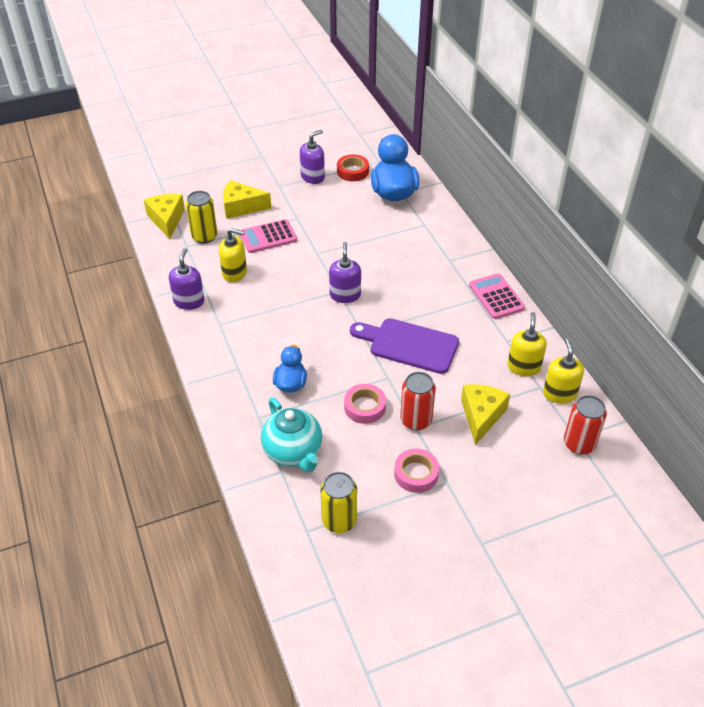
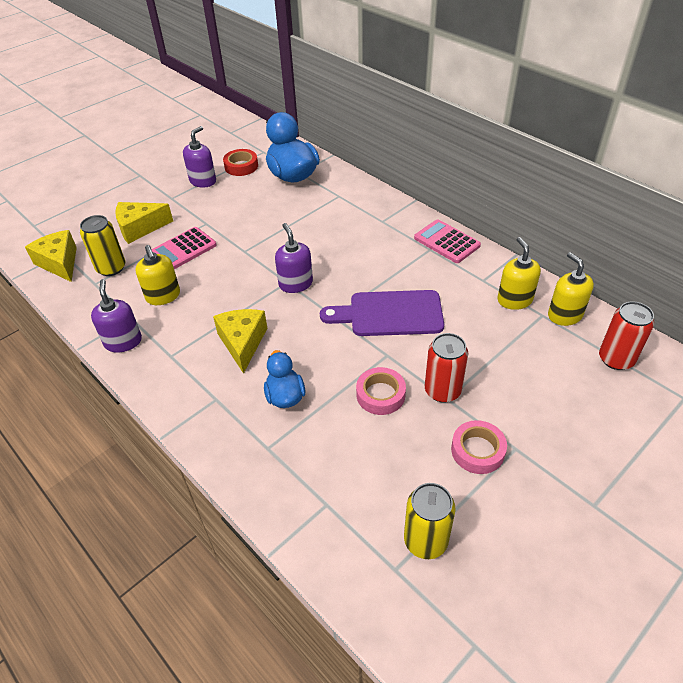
camera: 20 degrees left, 0 degrees up
(235, 273) = (163, 296): yellow soap dispenser -> yellow soap dispenser turned 75 degrees clockwise
(293, 452) = (328, 475): turquoise teapot -> none
(481, 416) = (505, 363): yellow cheese -> yellow cheese (242, 343)

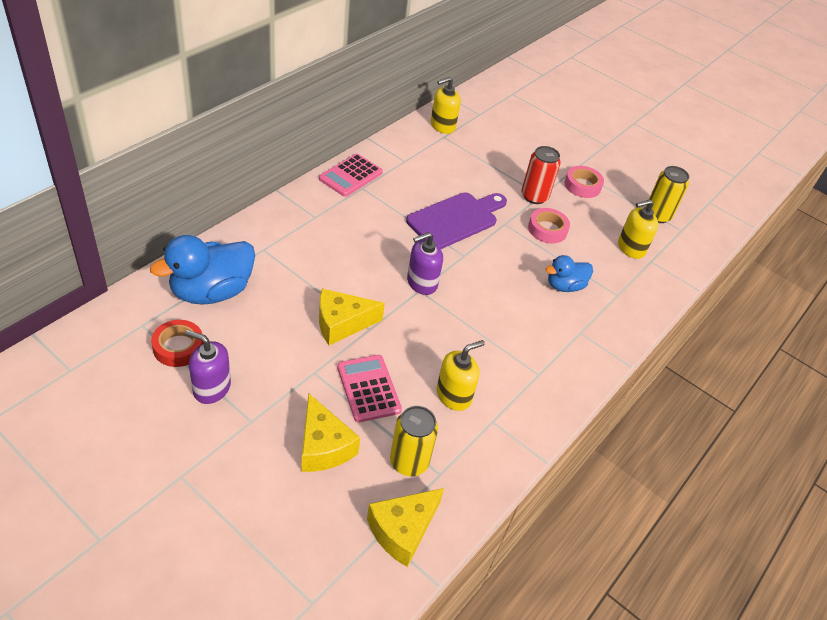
camera: 105 degrees left, 0 degrees up
(123, 342) = (529, 420): purple soap dispenser -> none
(183, 249) = (368, 388): pink calculator -> pink calculator turned 150 degrees counterclockwise
(242, 343) = (510, 319): yellow cheese -> yellow cheese (342, 323)
(390, 314) = (455, 219): purple cutting board -> purple cutting board turned 120 degrees counterclockwise
(514, 300) = (428, 147): yellow soap dispenser -> yellow soap dispenser (631, 248)
(616, 359) = (484, 112): red can -> none

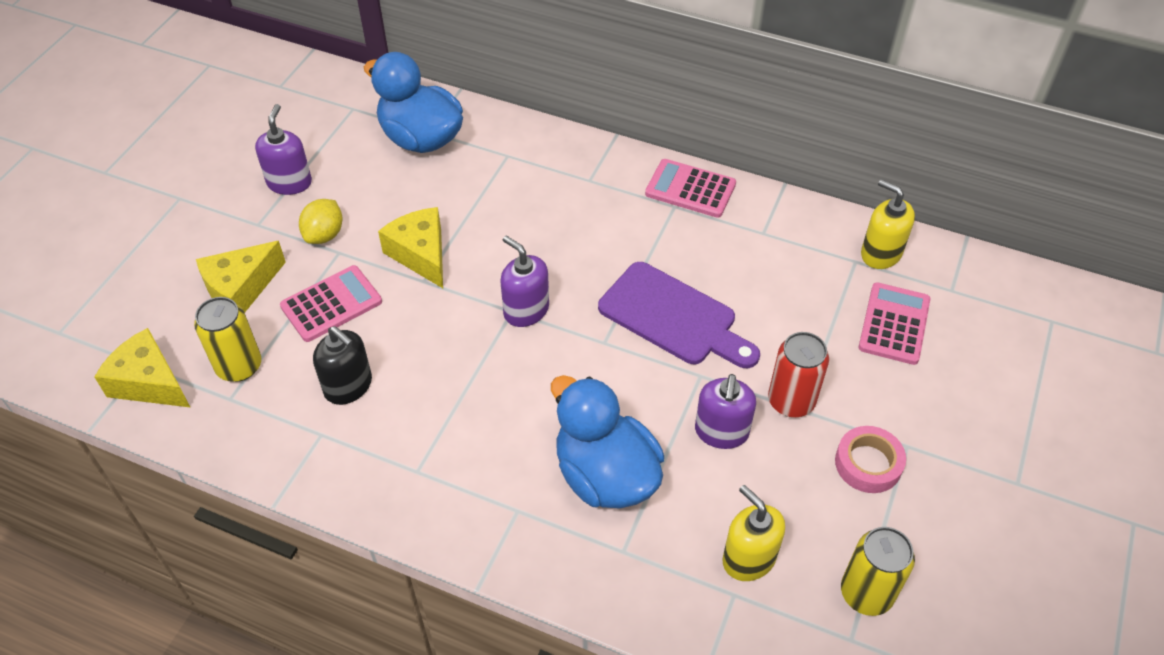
camera: 80 degrees right, 5 degrees up
(178, 347) = (334, 142): red tape -> none
(289, 377) = (324, 235): none -> yellow lemon
(454, 395) = (348, 386): yellow soap dispenser -> black soap dispenser
(494, 141) = (894, 324): none -> pink calculator
(547, 229) = (721, 432): pink tape -> purple soap dispenser
(564, 286) = (605, 475): blue duck -> blue duck, size x1.75

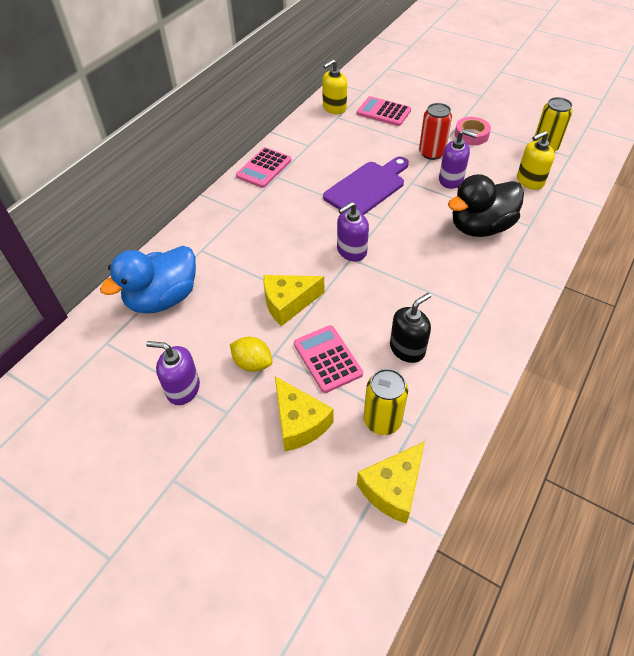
camera: 80 degrees left, 0 degrees up
(605, 475) = (480, 227): blue duck -> black duck

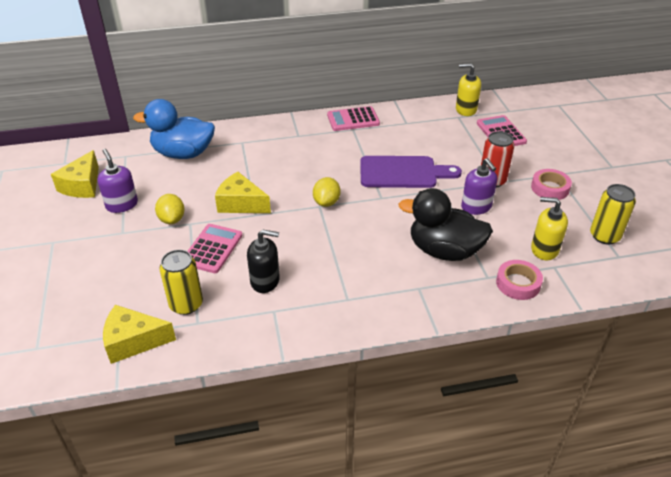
camera: 45 degrees right, 10 degrees down
(299, 422) = (145, 267): yellow cheese -> yellow cheese (82, 185)
(351, 251) = (326, 202): purple soap dispenser -> yellow lemon
(550, 216) = (518, 283): none -> pink tape

